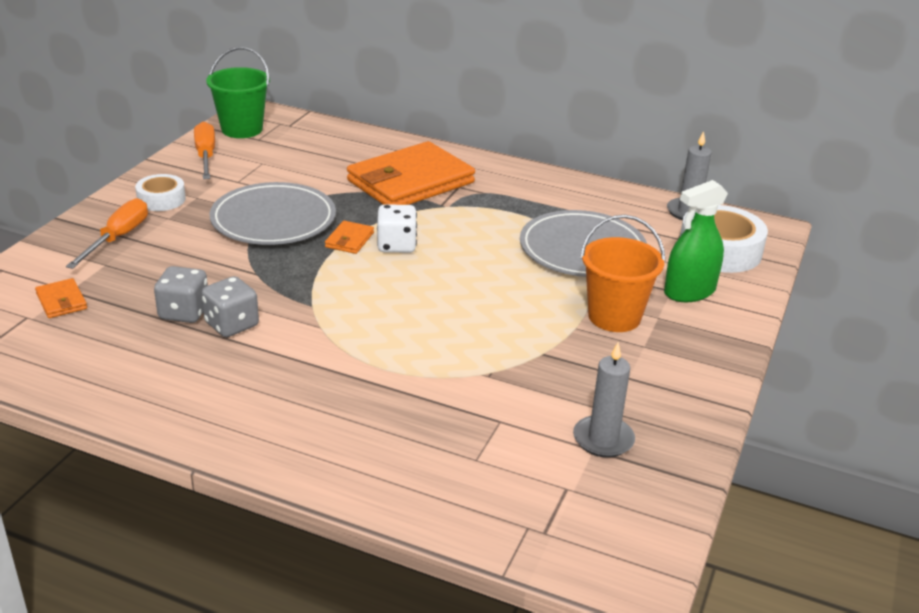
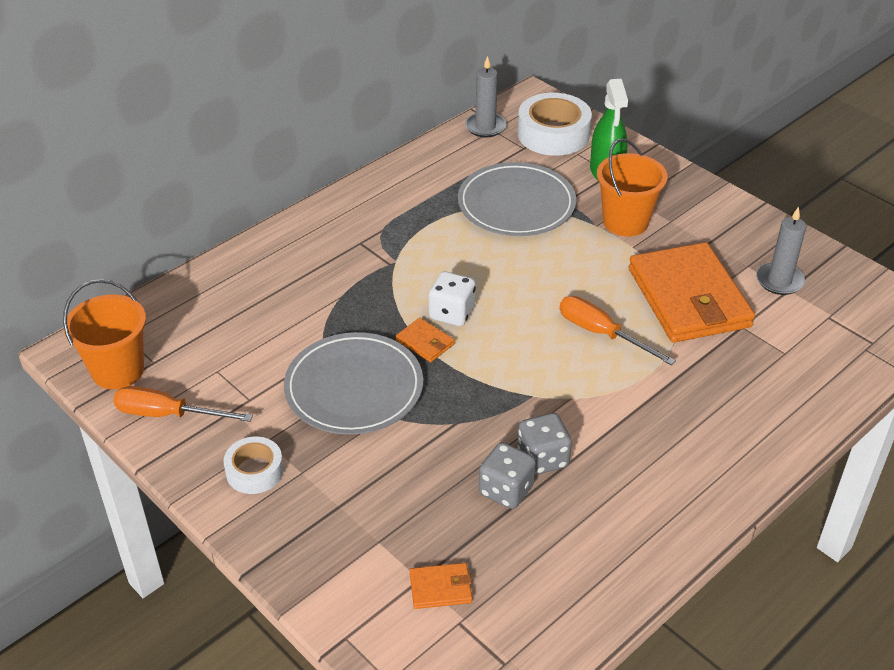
camera: 65 degrees left, 10 degrees up
(118, 238) = (326, 522): orange screwdriver -> orange screwdriver (602, 334)
(242, 129) = (118, 370): green bucket -> orange bucket
(410, 182) = (331, 271): orange wallet -> orange wallet (688, 298)

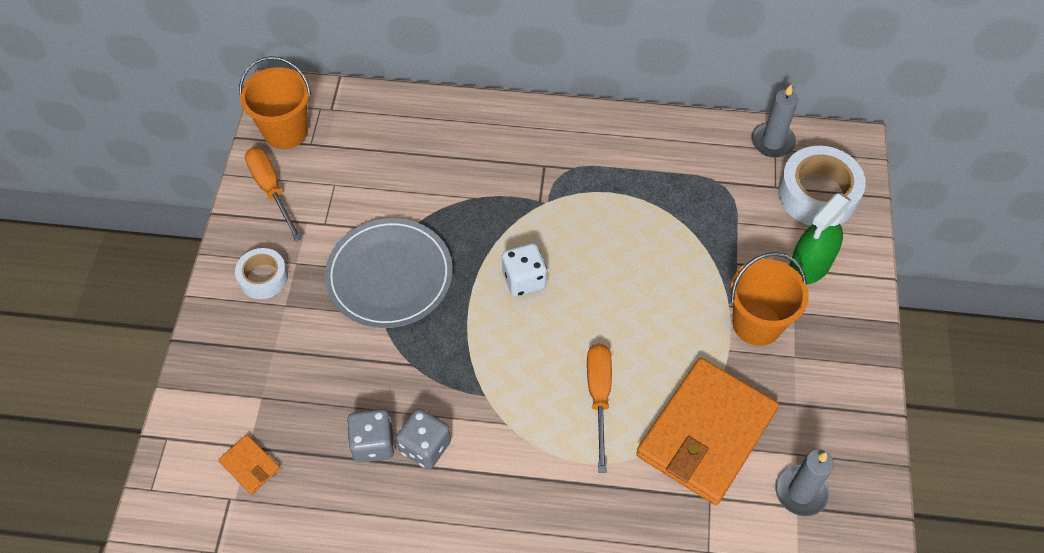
camera: 50 degrees right, 15 degrees up
(425, 342) = (476, 285): orange wallet -> none
(516, 204) = (696, 232): grey plate -> none

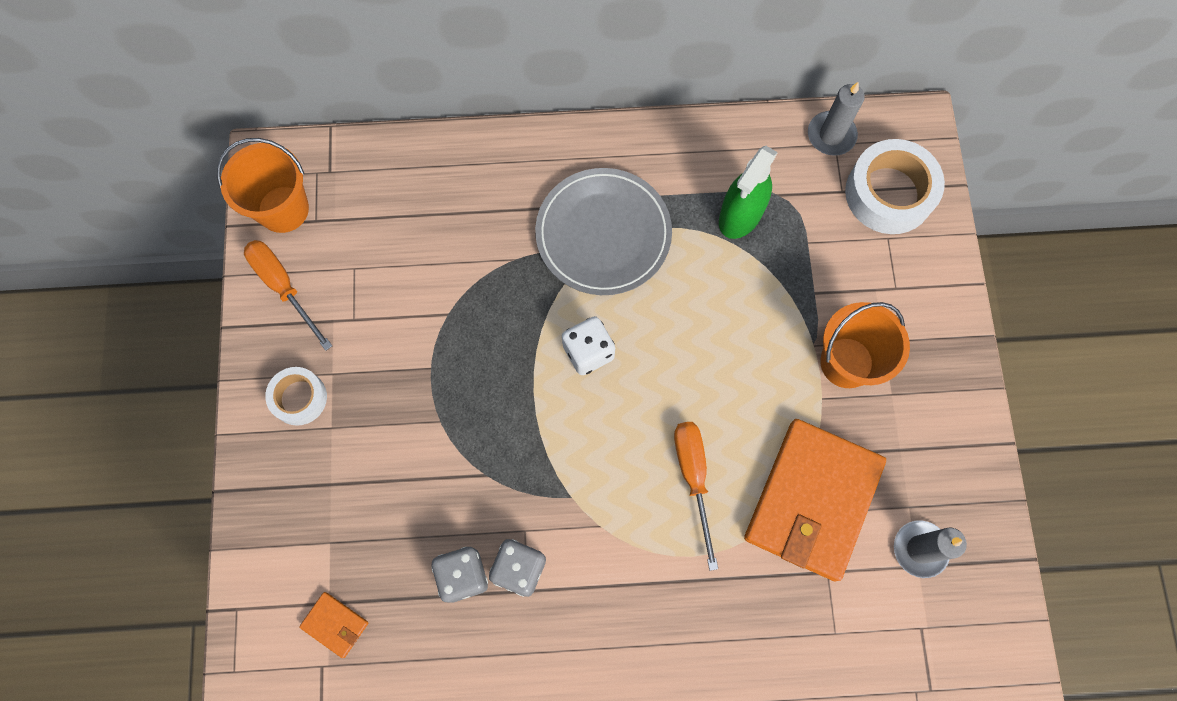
camera: 10 degrees left, 15 degrees up
(389, 276) = (440, 372): grey plate -> grey plate (603, 234)
(809, 266) = (892, 283): green spray bottle -> green spray bottle (740, 215)

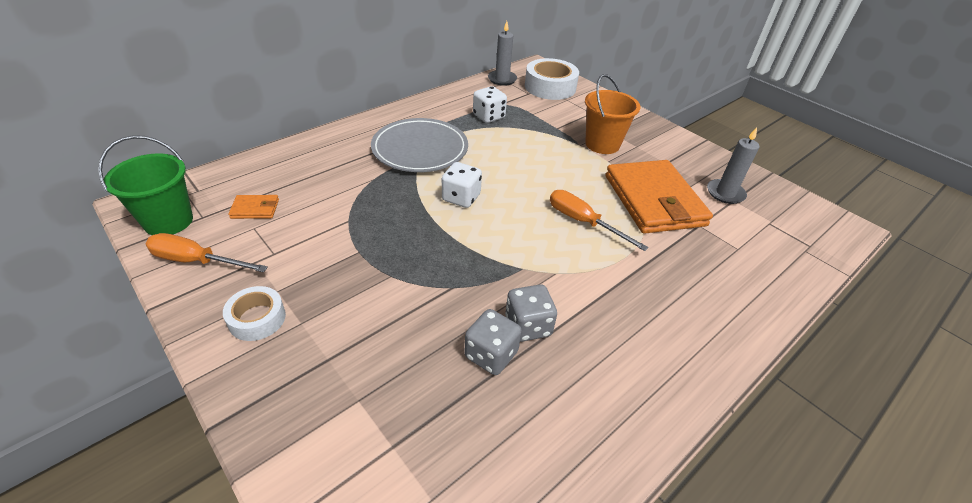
camera: 40 degrees left, 30 degrees down
(283, 209) = (168, 221): orange bucket -> green bucket
(335, 625) = (412, 459): orange wallet -> orange wallet (255, 209)
(740, 215) = (488, 116): green spray bottle -> white dice

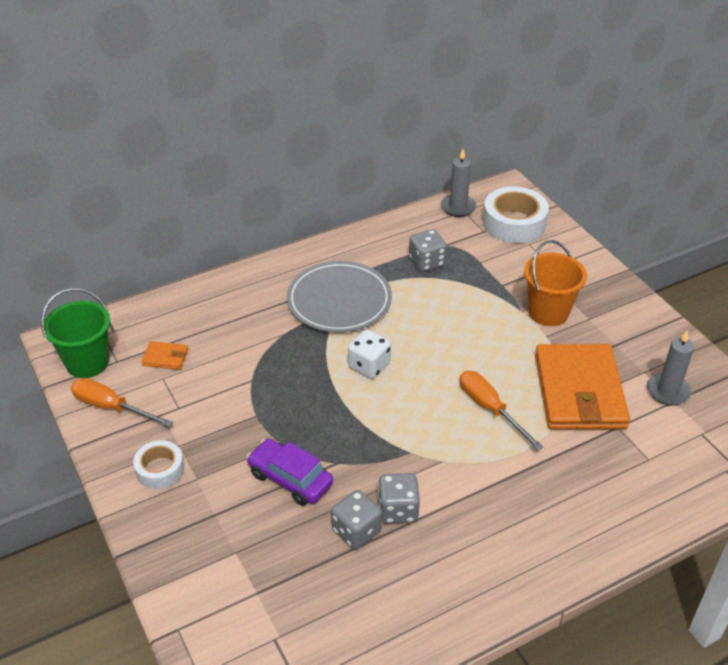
camera: 15 degrees right, 0 degrees up
(406, 309) = (290, 479): none -> purple car
(488, 116) = (426, 262): white dice -> grey dice

